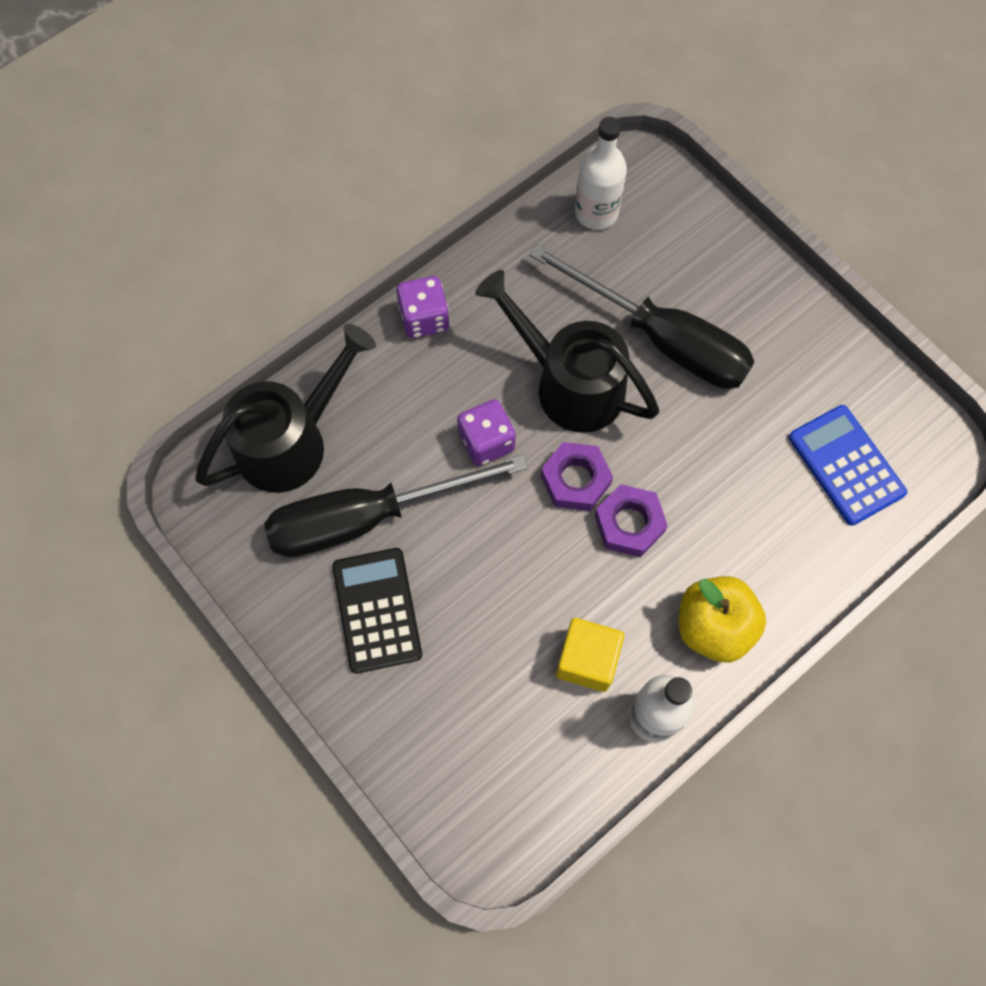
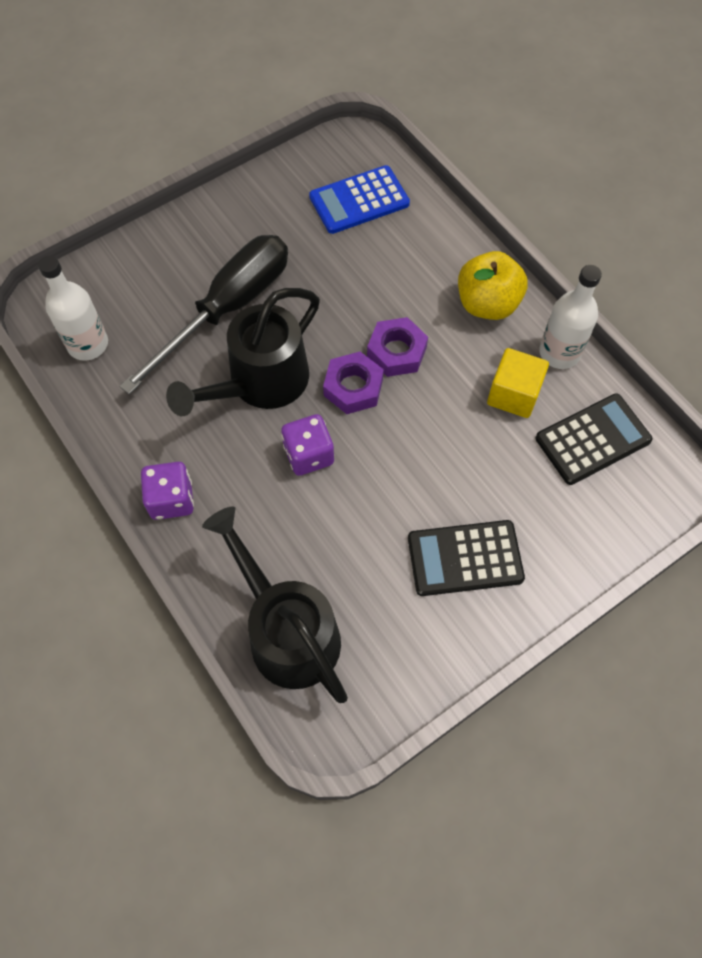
camera: 85 degrees left, 5 degrees down
(368, 517) = (374, 562): black screwdriver -> none
(536, 755) = (593, 439): none -> black calculator

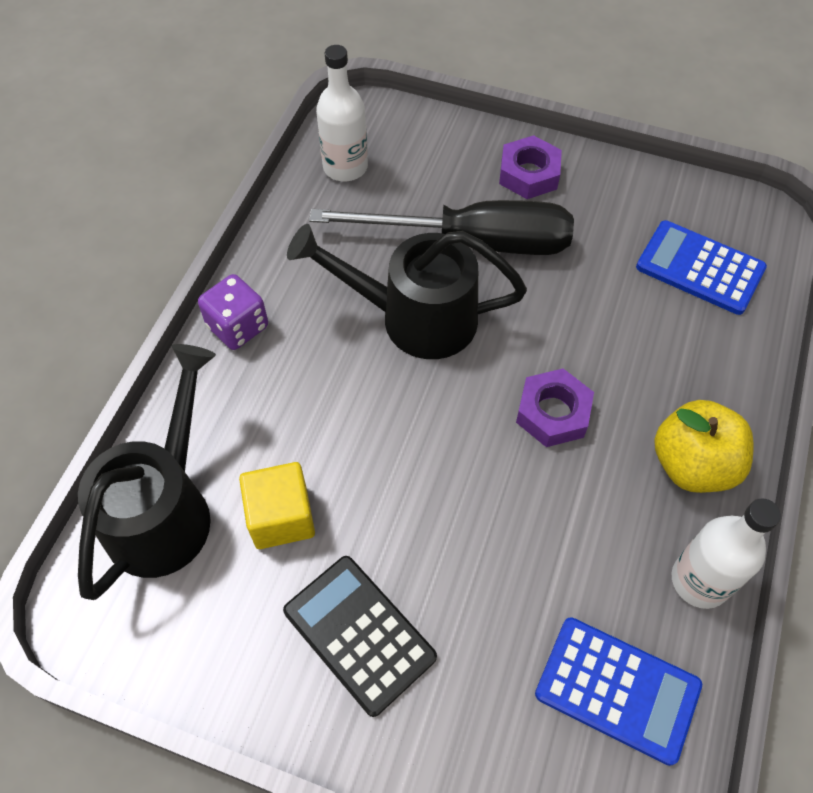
camera: 55 degrees right, 5 degrees down
(308, 455) = (369, 408): purple dice -> none
(353, 387) = (477, 399): purple nut -> purple nut (529, 174)
(513, 394) = (601, 562): yellow cube -> yellow cube (281, 517)
(593, 439) = (617, 689): black calculator -> blue calculator

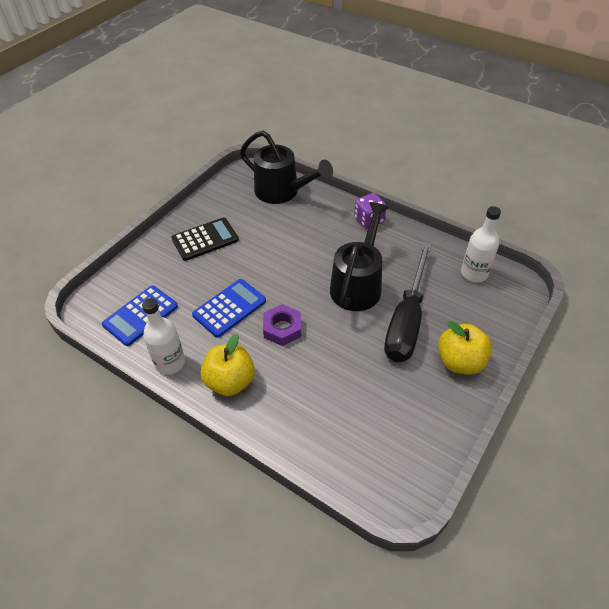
camera: 105 degrees right, 10 degrees down
(281, 517) = (265, 223): yellow cube -> none
(529, 174) = (460, 362): purple nut -> yellow apple
(700, 268) = (363, 436): blue calculator -> blue calculator (229, 308)

